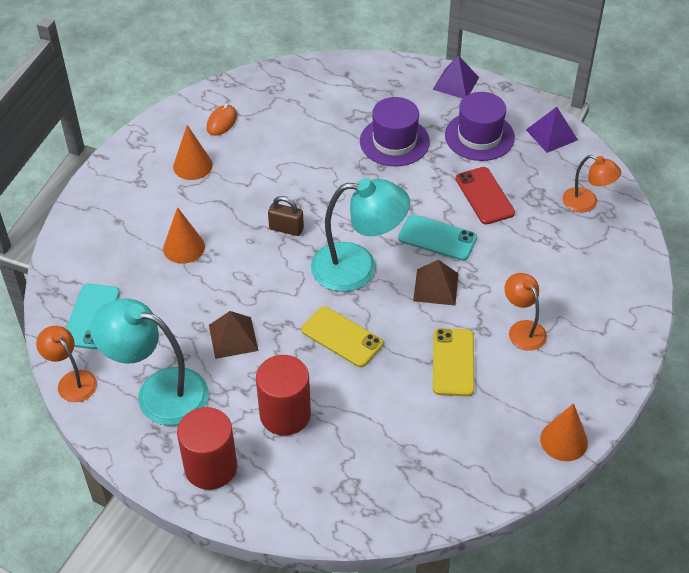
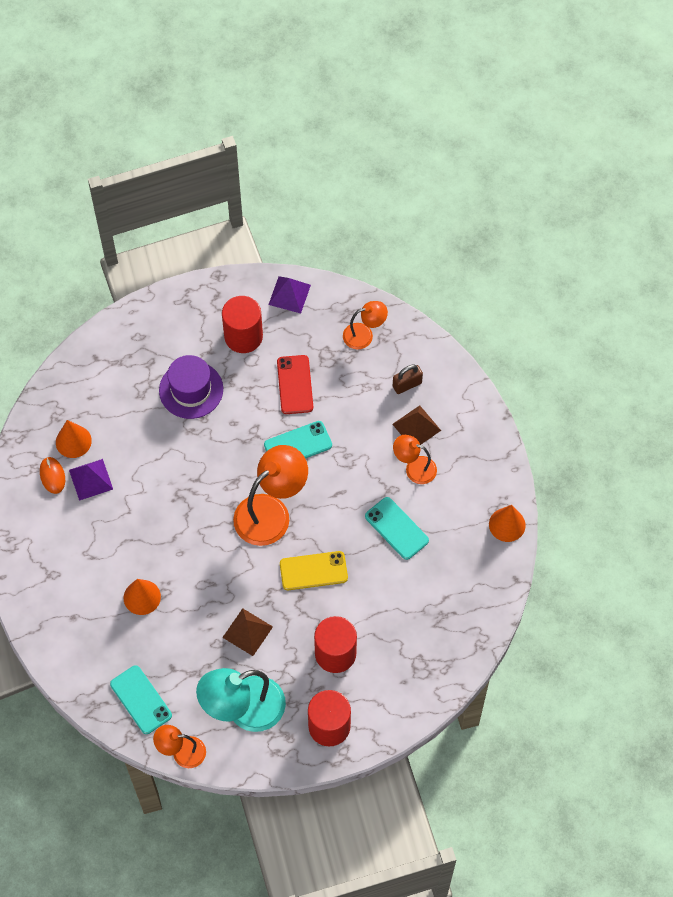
camera: 45 degrees left, 15 degrees up
(192, 165) = (73, 529): orange cone -> orange cone (73, 441)
(286, 229) = (193, 523): brown padlock -> brown padlock (407, 385)
(358, 267) = (271, 512): turquoise lamp -> orange lamp
(436, 287) = (333, 483): brown pyramid -> brown pyramid (416, 427)
(453, 362) = (396, 528): yellow phone -> turquoise phone
(455, 83) = (181, 302): purple pyramid -> purple pyramid (91, 479)
(479, 136) = (243, 336): purple hat -> red cylinder
(484, 196) = (295, 385): red phone -> red phone turned 60 degrees clockwise

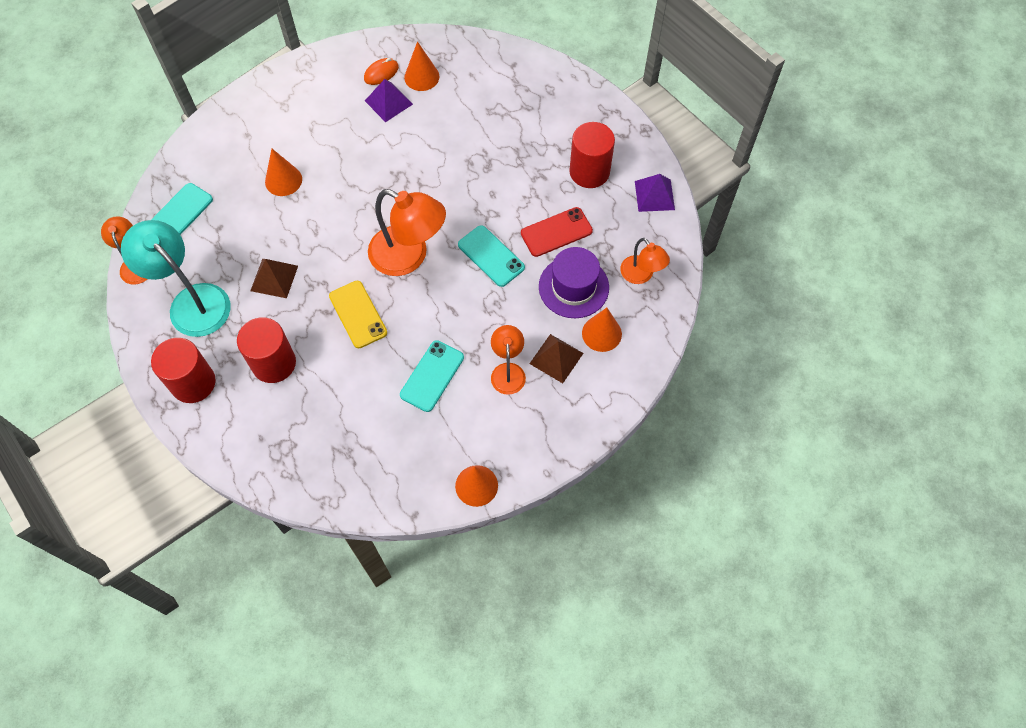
camera: 70 degrees right, 0 degrees up
(191, 390) = (513, 148): purple hat -> purple hat (573, 287)
(407, 385) = (601, 333): brown padlock -> orange cone

